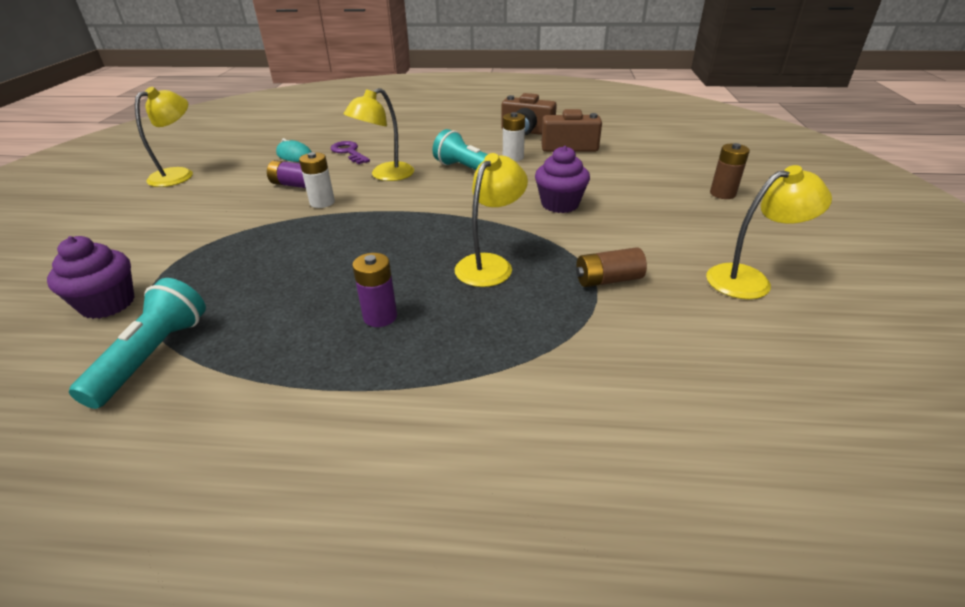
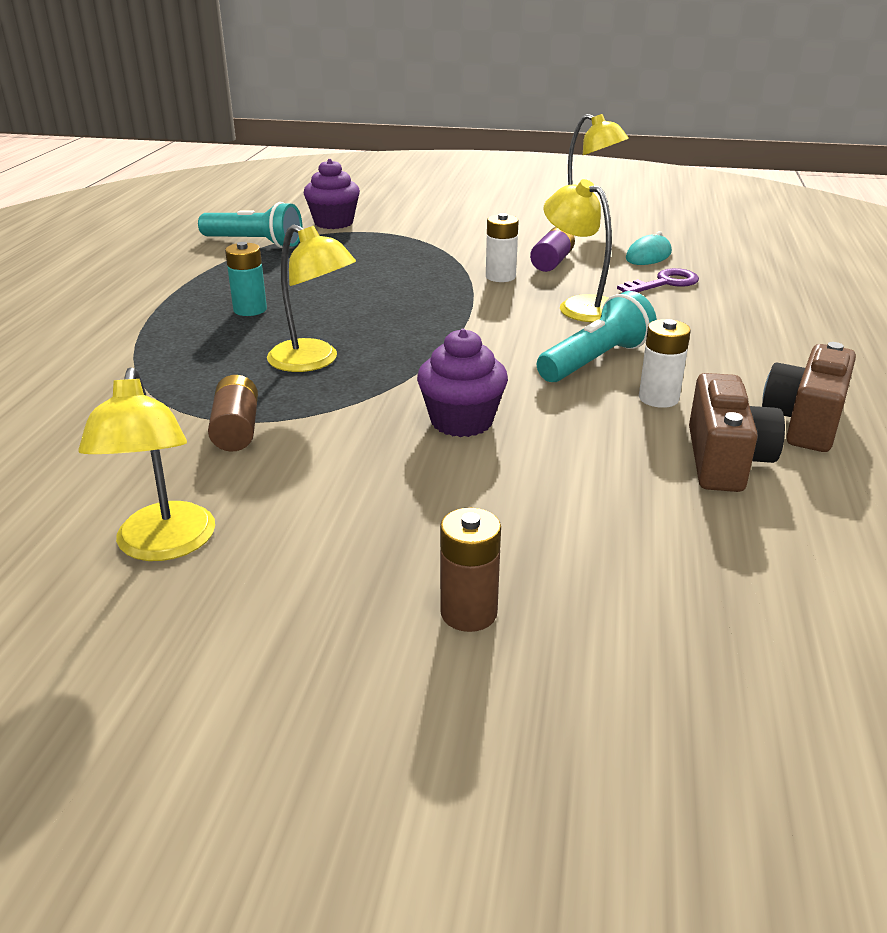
camera: 95 degrees right, 5 degrees down
(380, 316) = (250, 310): purple battery -> turquoise battery

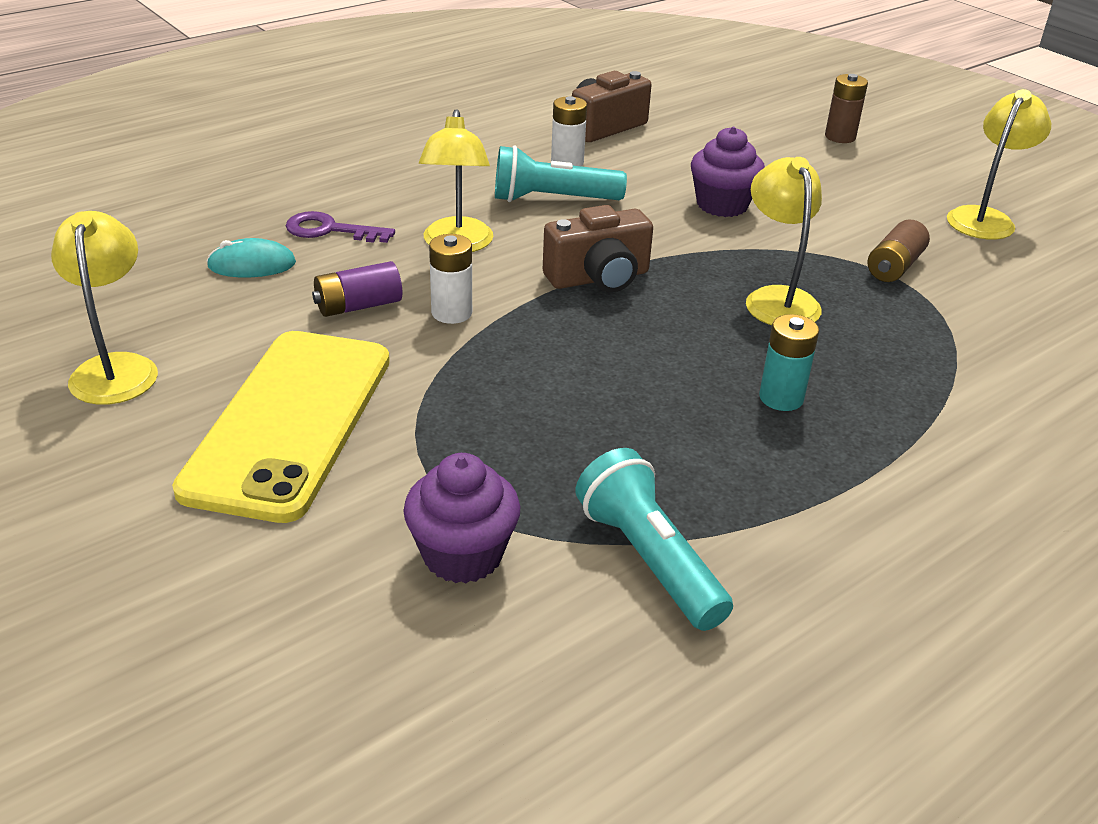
camera: 140 degrees left, 5 degrees up
(476, 225) = (290, 422): none -> yellow phone
(804, 422) = (516, 120): brown camera -> brown camera (599, 278)

